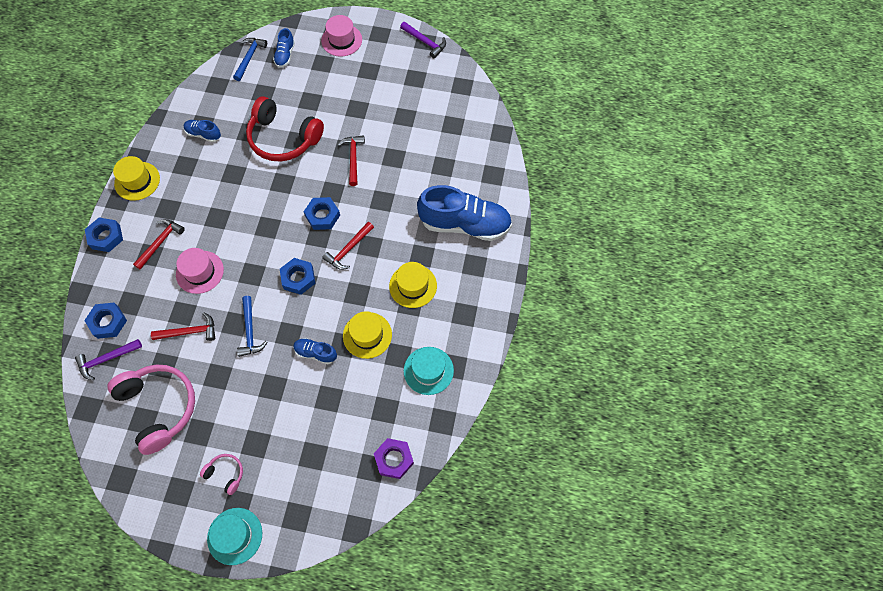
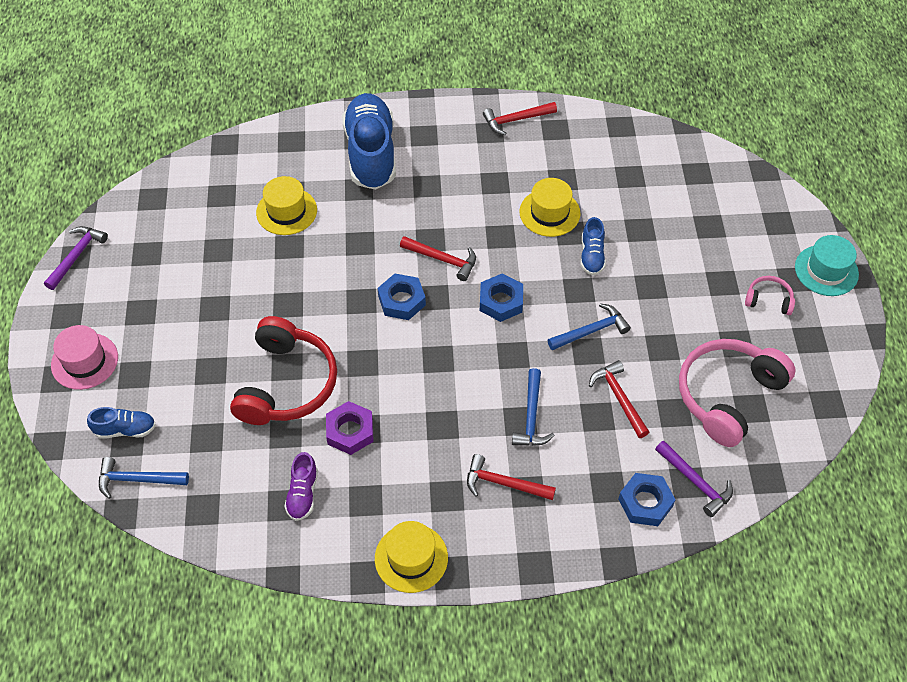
camera: 105 degrees left, 10 degrees down
(106, 237) = (519, 562): blue nut -> none
(200, 272) = (531, 416): pink hat -> blue hammer
(203, 134) = (303, 494): blue shoe -> purple shoe
(225, 474) = (768, 300): pink headphones -> pink headphones turned 90 degrees clockwise
(353, 158) = (301, 290): red hammer -> red hammer (516, 120)
(394, 459) = (679, 156): purple nut -> purple nut (350, 431)
(413, 286) = (470, 185): yellow hat -> yellow hat (286, 211)
(428, 370) = (569, 149): turquoise hat -> none

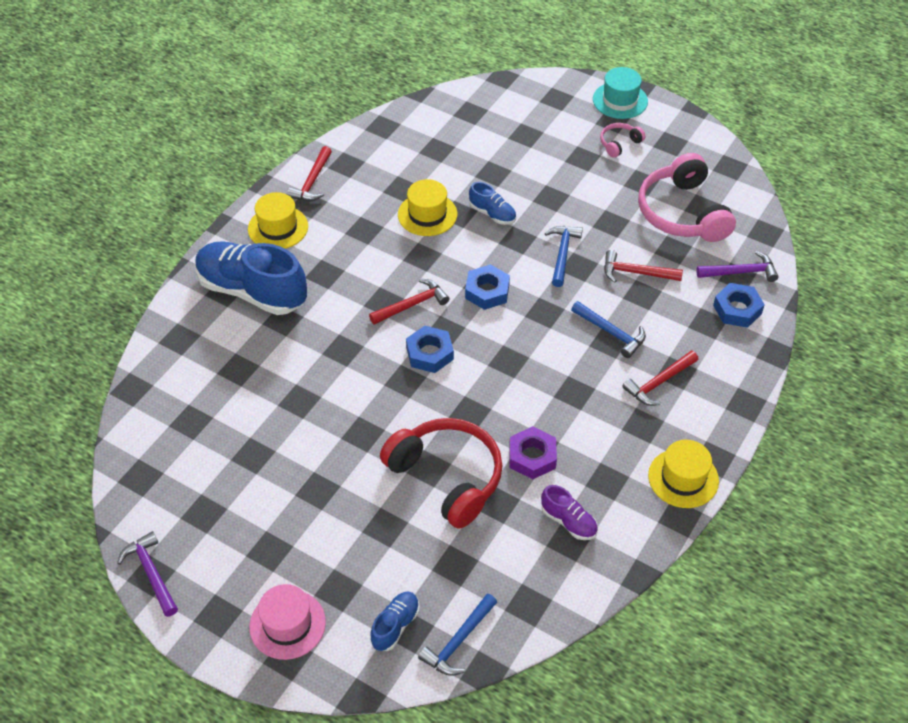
camera: 55 degrees left, 5 degrees down
(286, 211) = (258, 382): yellow hat -> yellow hat (278, 228)

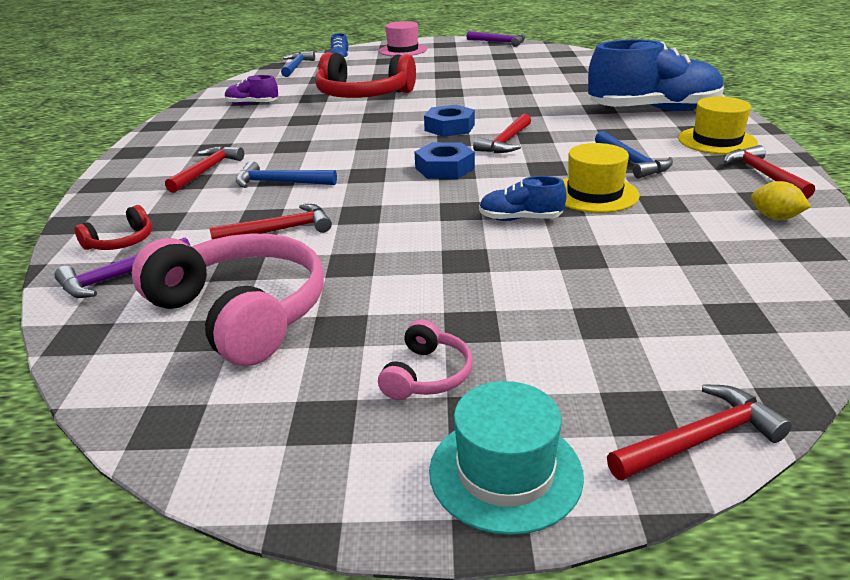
camera: 150 degrees right, 20 degrees down
(365, 150) = (775, 217): none -> yellow lemon
(532, 457) = (304, 115): purple nut -> none
(548, 83) = (700, 439): none -> red hammer
(562, 254) = (391, 216): blue hammer -> blue hammer (632, 162)
(683, 478) = (161, 138): yellow hat -> none
(737, 309) = (121, 242): blue nut -> red headphones

